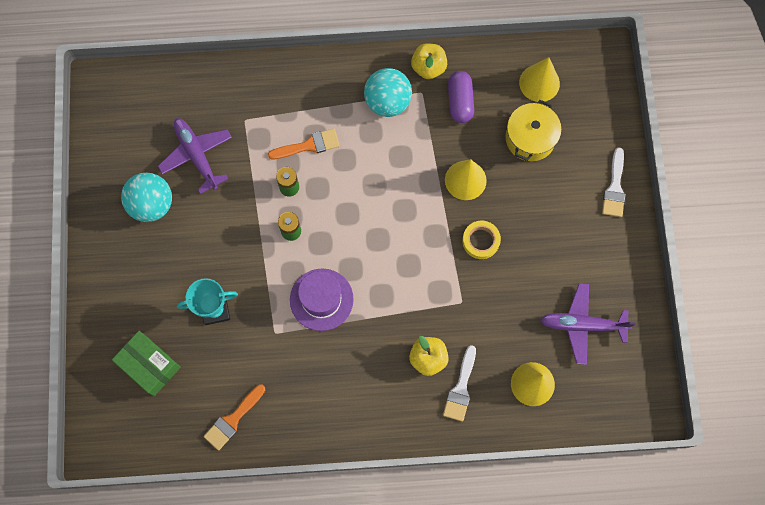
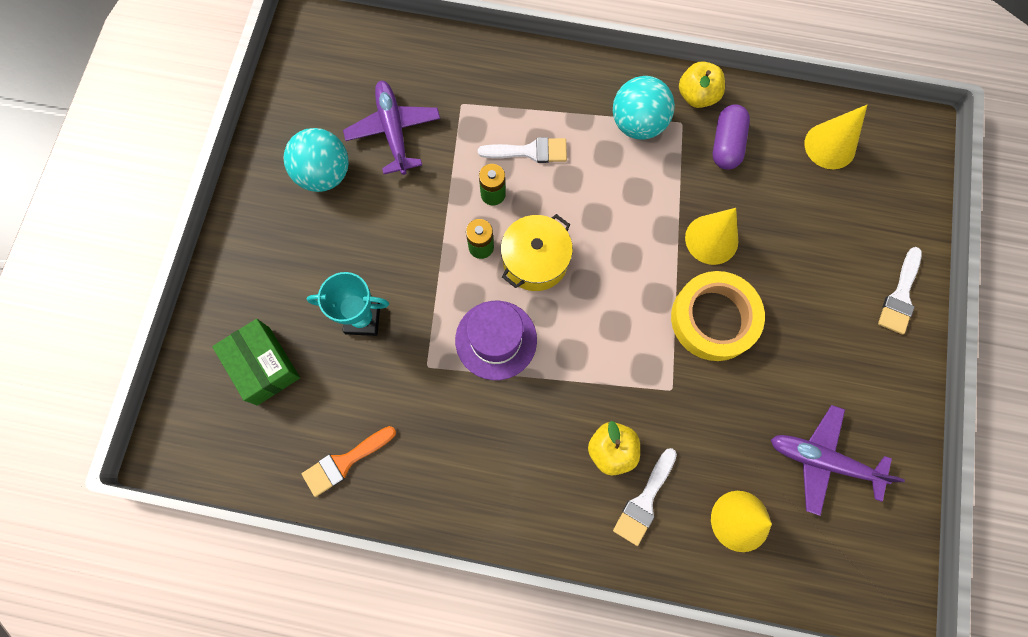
camera: 15 degrees right, 0 degrees up
(309, 145) = (530, 151): orange brush -> white brush
(481, 241) = (713, 319): yellow tape -> yellow tape, size x1.78
(530, 138) = (804, 209): yellow pot -> yellow pot (535, 261)

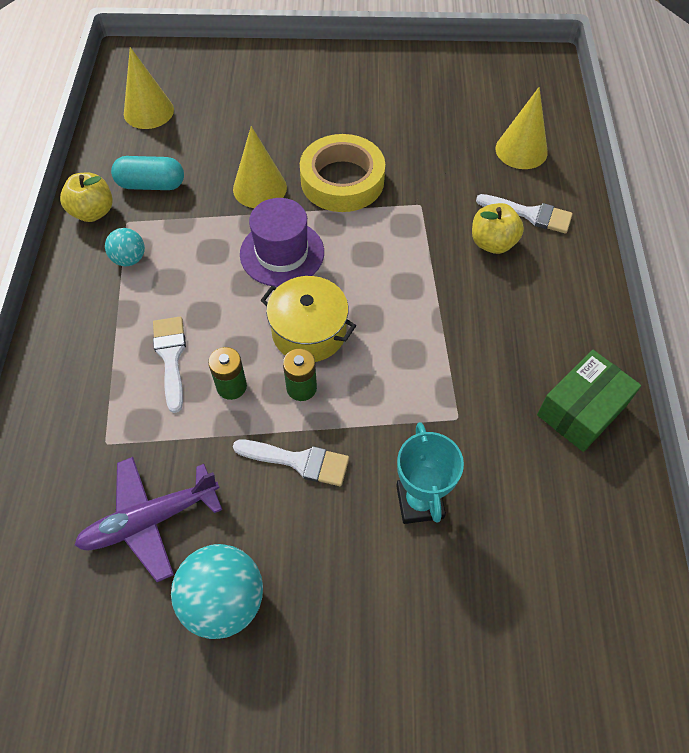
camera: 100 degrees left, 15 degrees down
(263, 366) = (512, 613): green box -> green box (581, 410)
(344, 462) = (593, 483): orange brush -> none
(496, 340) = (409, 355): purple hat -> purple hat (282, 253)
(638, 124) = (129, 259): turquoise ball -> turquoise ball, size x0.56
(726, 144) = (151, 185): purple capsule -> turquoise capsule
(823, 460) = (451, 104): purple plane -> none
(900, 296) = (293, 64): white brush -> white brush (299, 461)

